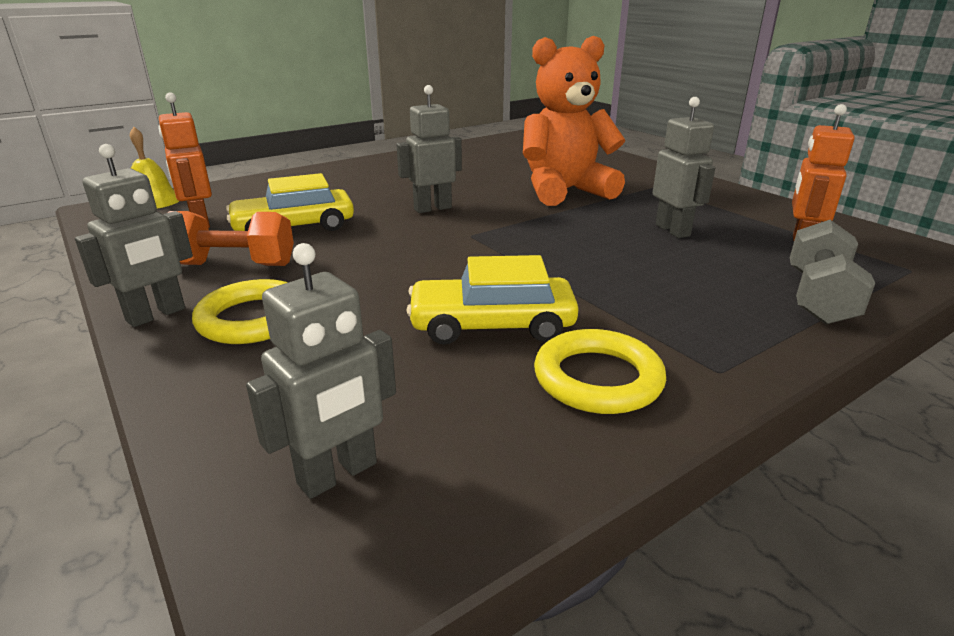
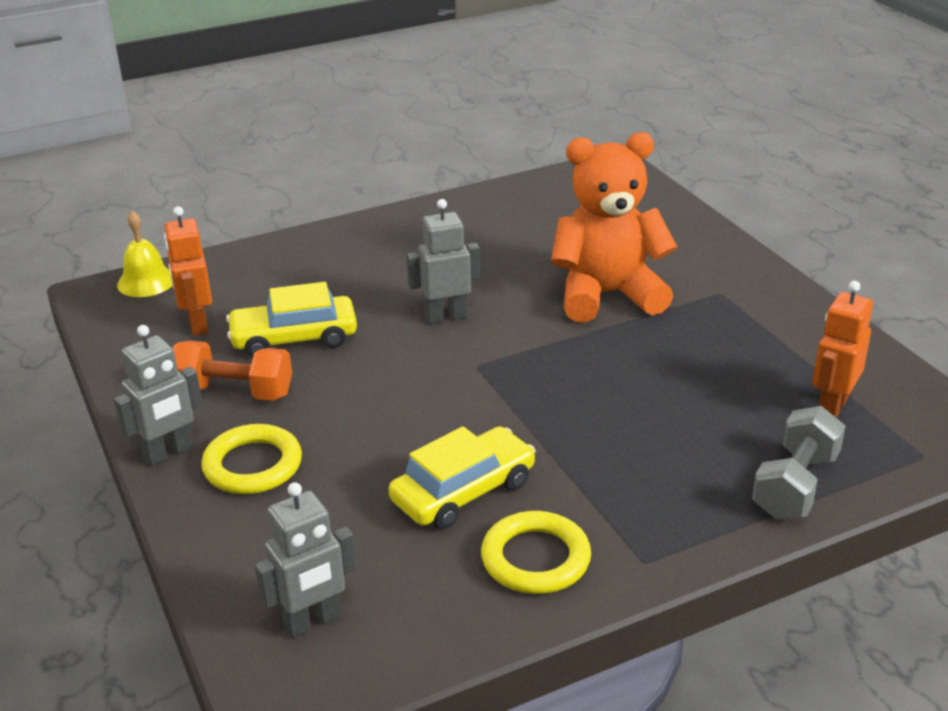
camera: 10 degrees right, 5 degrees up
(492, 325) = (463, 492): yellow car -> yellow car turned 135 degrees clockwise
(673, 230) = (701, 374): grey robot -> none

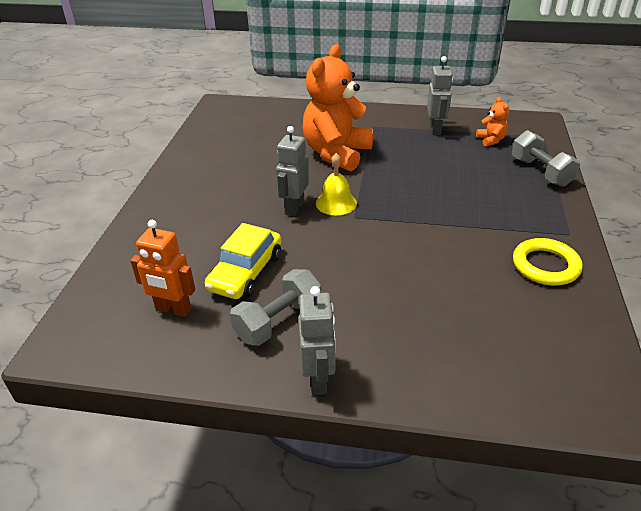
camera: 55 degrees left, 5 degrees up
(146, 281) = (80, 316): yellow bell -> yellow bell (336, 203)
(234, 392) = (278, 321): orange dumbbell -> grey dumbbell
(253, 465) = (370, 342): yellow ring -> none
(313, 622) = (551, 372): grey robot -> grey robot (435, 130)
(463, 492) = (469, 267): yellow car -> none
(831, 407) = (491, 140): orange robot -> orange teddy bear

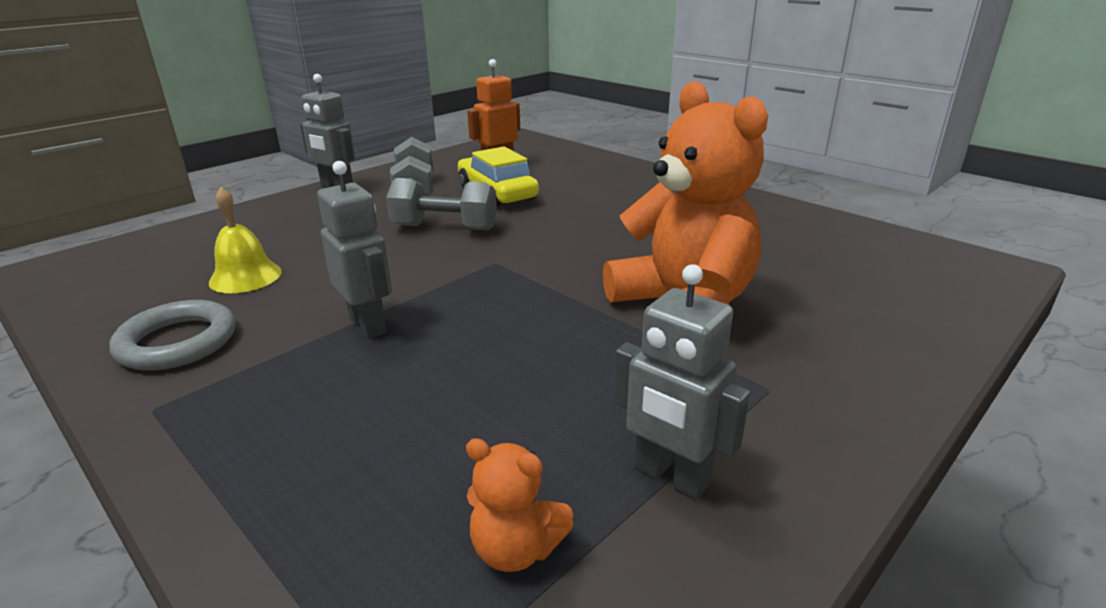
camera: 125 degrees right, 10 degrees down
(294, 208) = (569, 237): grey robot -> grey robot (368, 325)
(336, 203) = (542, 262): yellow bell -> yellow bell (245, 277)
(540, 172) = (294, 525): grey dumbbell -> grey dumbbell (445, 227)
(545, 265) = (177, 342): yellow ring -> grey ring

